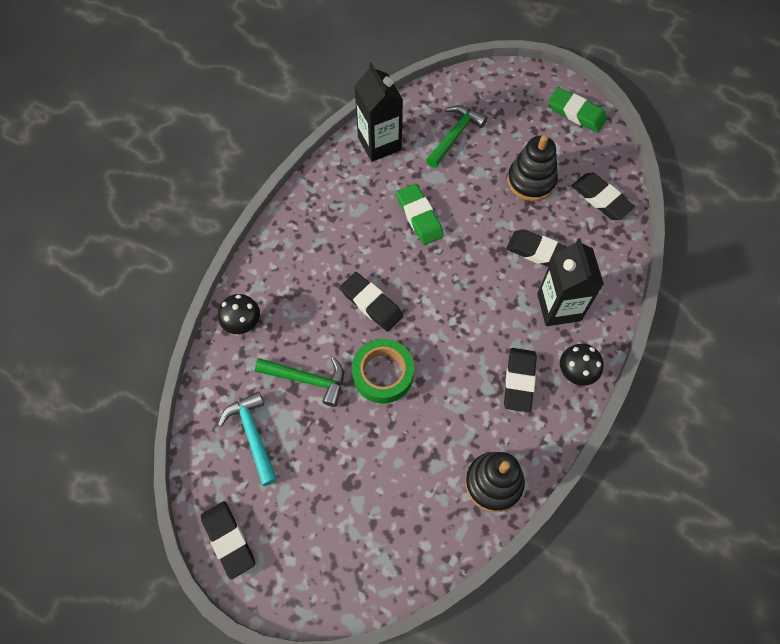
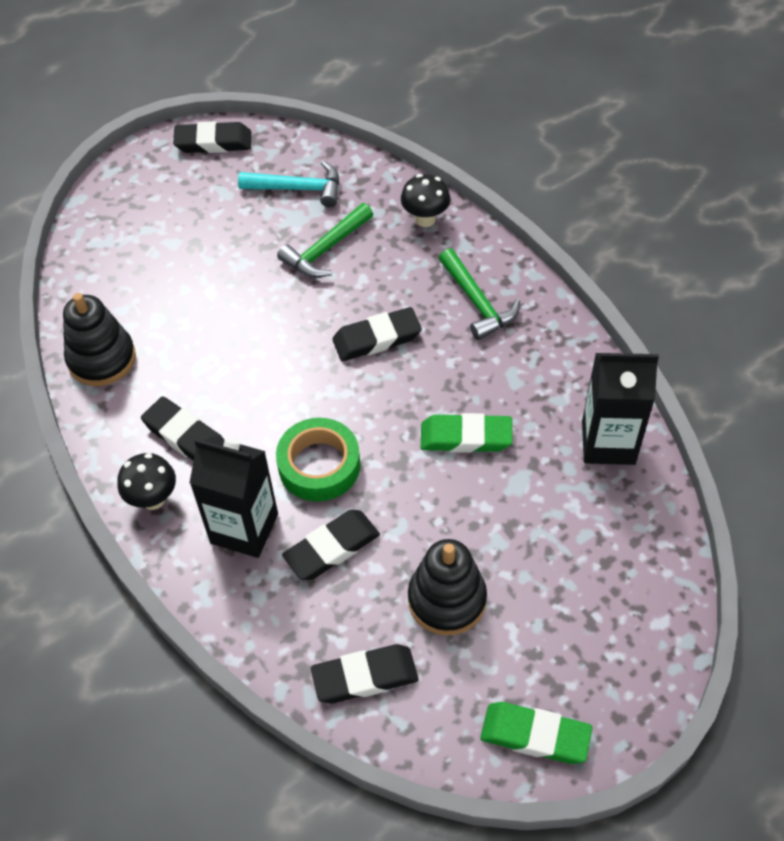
camera: 120 degrees right, 10 degrees down
(383, 374) = (286, 315): green tape -> green tape (319, 465)
(455, 135) = (576, 540): green hammer -> green hammer (477, 302)
(576, 113) = (535, 735): green eraser -> green eraser turned 45 degrees clockwise

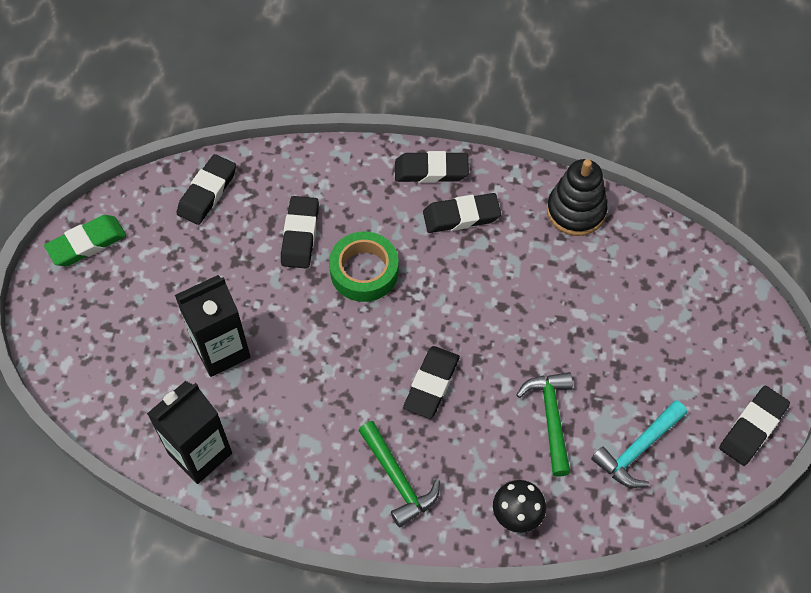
camera: 130 degrees right, 5 degrees up
(153, 499) = (431, 170): black mushroom -> black eraser
(244, 528) = (361, 201): black carton -> black carton (221, 350)
(447, 599) = (204, 266): black stacking toy -> none
(466, 437) = (296, 370): green eraser -> none
(477, 302) = (398, 479): green hammer -> green hammer turned 135 degrees counterclockwise

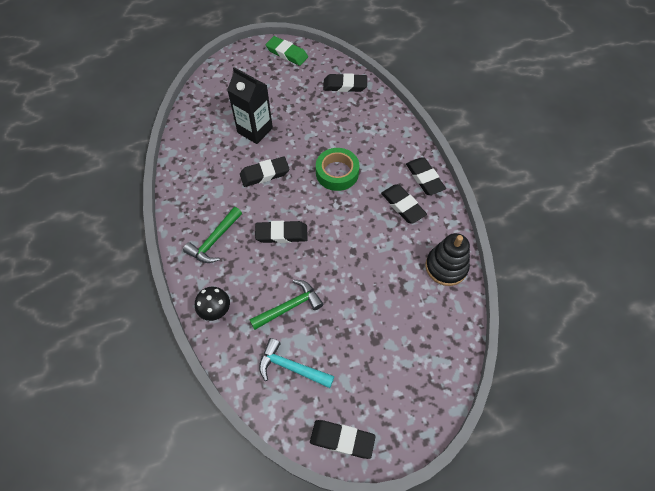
camera: 65 degrees right, 0 degrees up
(200, 453) = (192, 146): black carton -> none
(300, 235) = (343, 135): black eraser -> black eraser (264, 174)

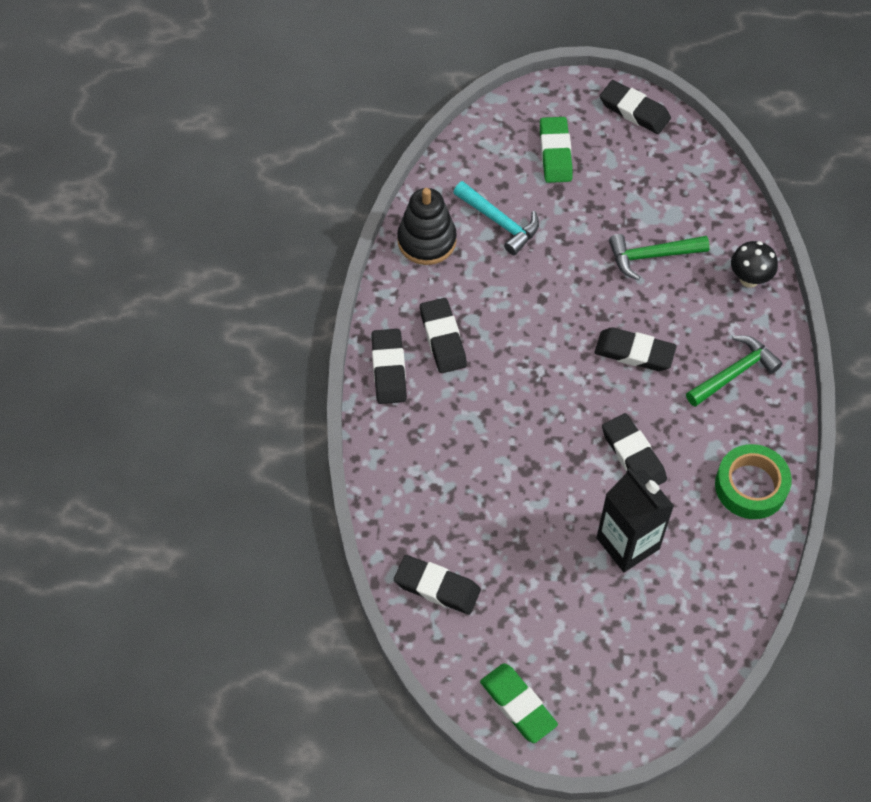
camera: 160 degrees left, 0 degrees up
(264, 174) = (633, 455): black eraser -> black eraser turned 60 degrees clockwise
(291, 367) = (670, 191): turquoise hammer -> turquoise hammer (499, 222)
(337, 173) = (518, 421): green tape -> green tape (751, 486)
(389, 372) = (555, 153): none -> green eraser

